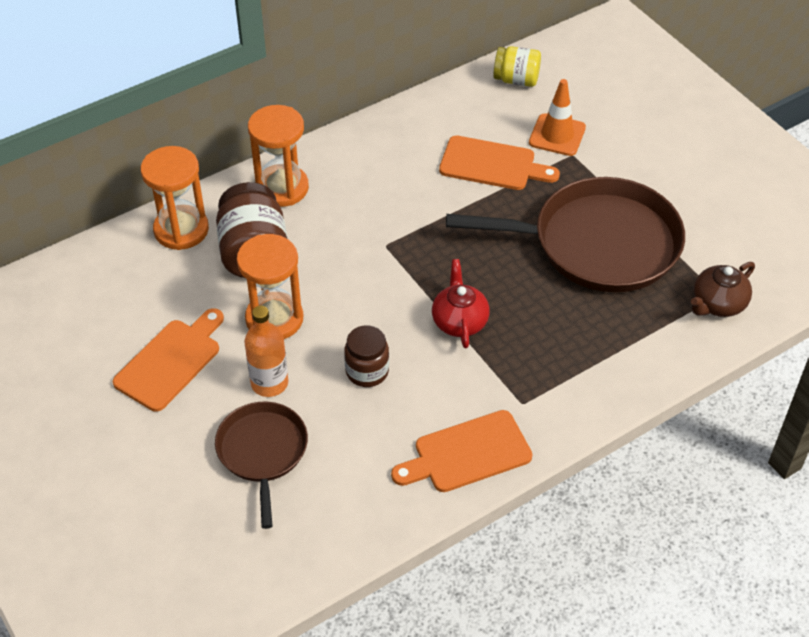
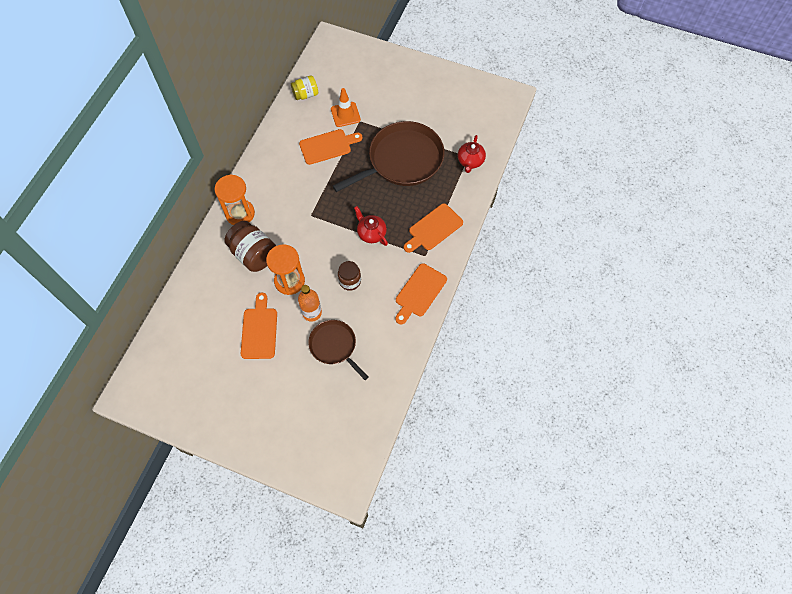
camera: 35 degrees left, 15 degrees up
(181, 230) = (209, 263): orange hourglass -> none
(570, 371) = (433, 228): none -> orange cutting board
(718, 304) = (470, 161): brown teapot -> red teapot

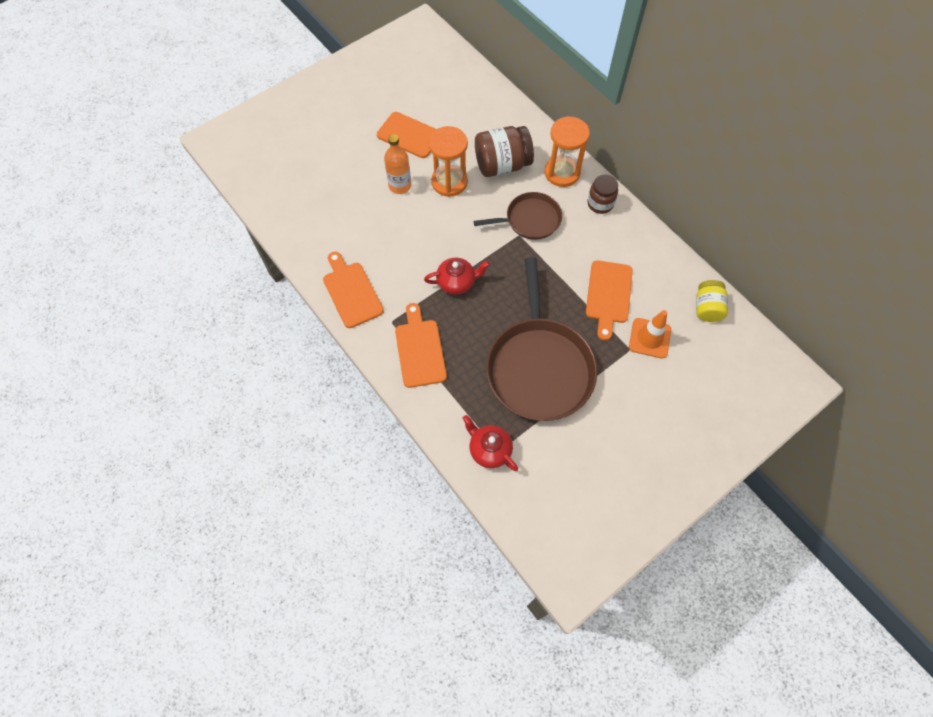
camera: 120 degrees right, 0 degrees up
(334, 346) = (350, 188): brown pan -> brown pan (530, 220)
(350, 281) = (411, 234): brown jar -> brown jar (600, 204)

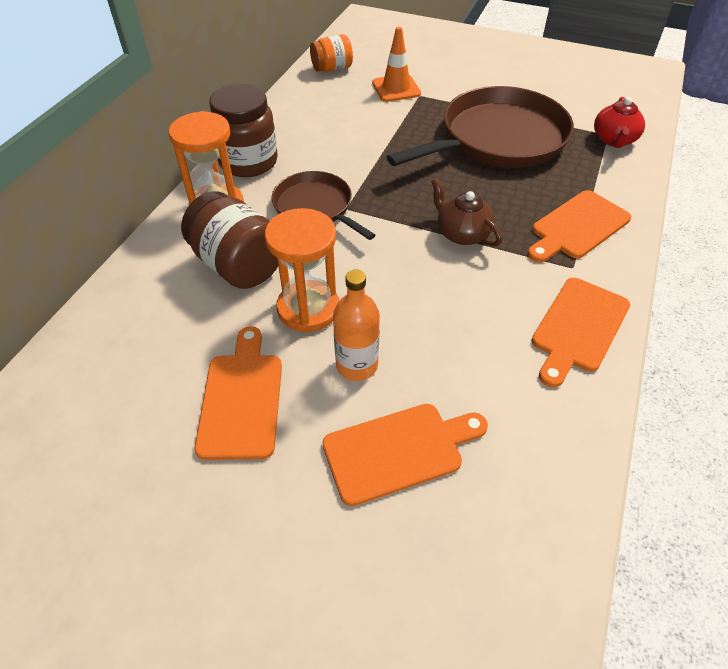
camera: 120 degrees left, 15 degrees down
(456, 282) = (462, 233): red teapot -> brown teapot
(600, 204) = (248, 162): brown jar -> brown jar, size x1.63
(608, 295) = (371, 122): orange cutting board -> orange cutting board (398, 451)
(707, 308) = (332, 68): yellow jar -> orange jar

